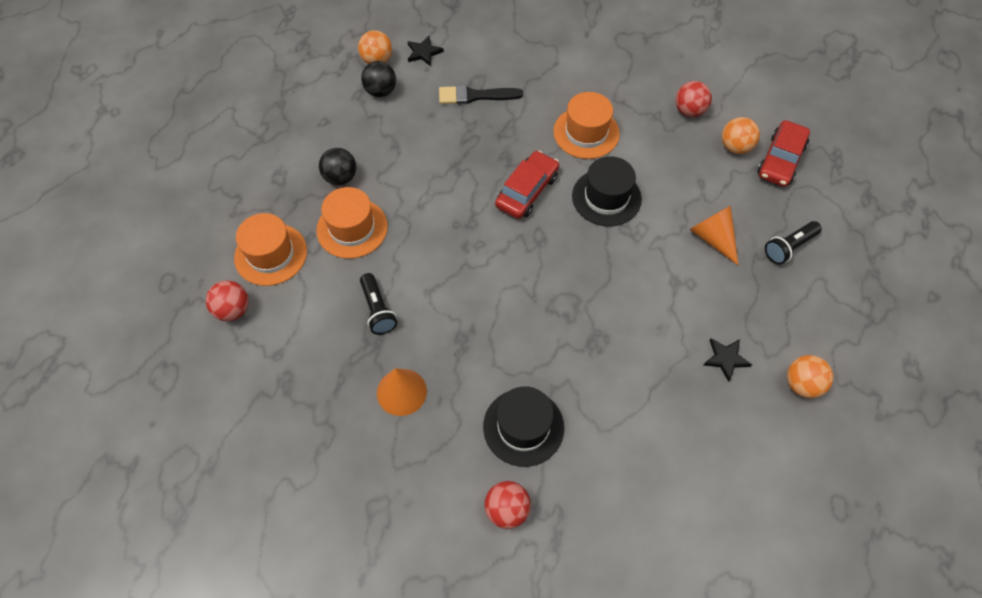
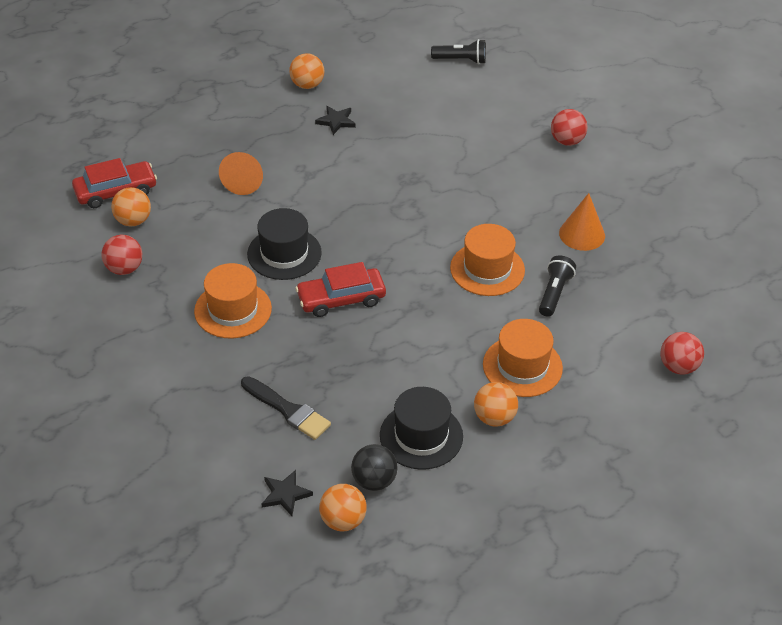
camera: 140 degrees left, 15 degrees down
(271, 254) = (614, 391): orange hat -> orange hat (487, 269)
(340, 177) = (494, 418): black ball -> orange ball
(523, 427) = (514, 169): black hat -> black hat (421, 436)
(789, 247) = (201, 143): black flashlight -> black flashlight (461, 60)

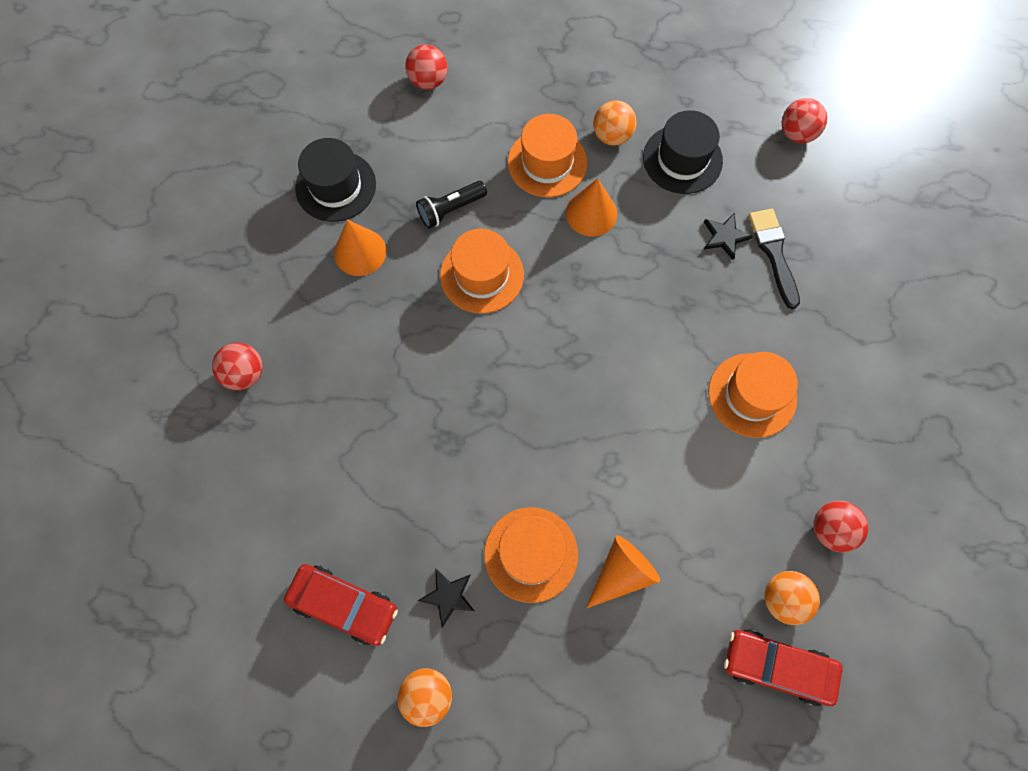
camera: 140 degrees left, 25 degrees up
(284, 253) = (654, 431): black hat -> black hat (336, 186)
(285, 494) = (827, 182): black star -> black star (724, 237)
(307, 160) = (531, 554): none -> orange hat
(341, 299) = (641, 336): red car -> red car (344, 605)
(343, 520) = (796, 134): orange ball -> red ball
(374, 481) = (749, 148): black ball -> none
(453, 352) = (591, 213): none -> orange cone
(461, 60) = (214, 594): black flashlight -> none

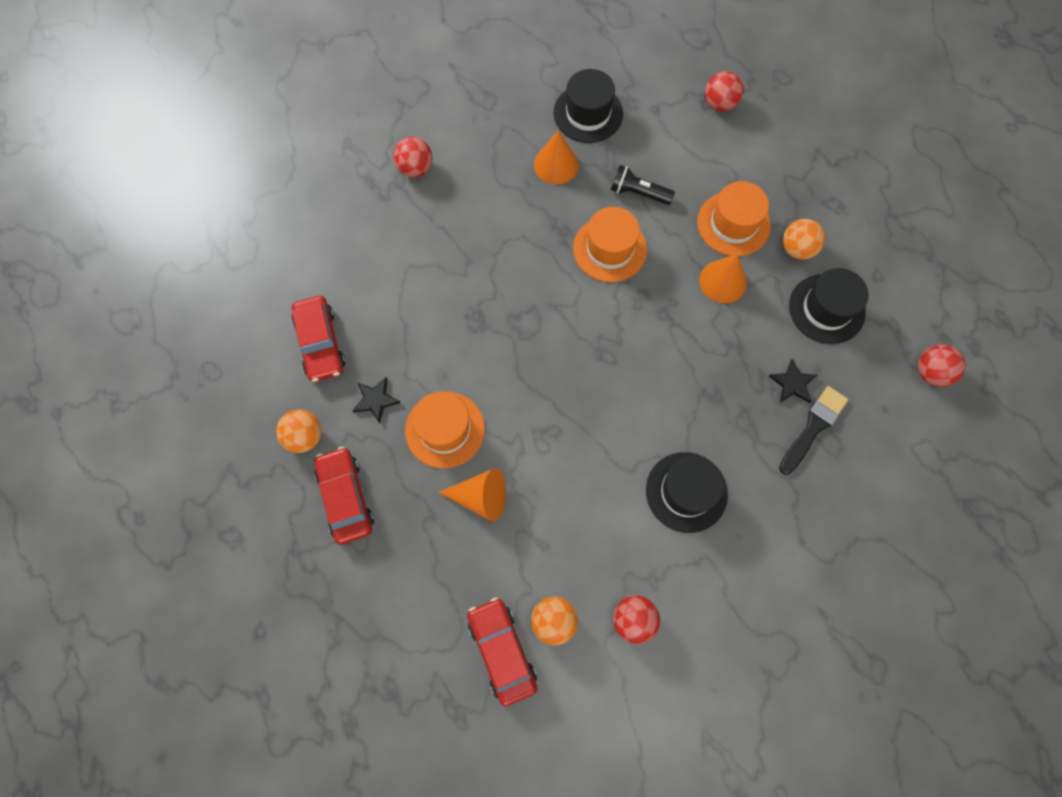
camera: 50 degrees right, 0 degrees up
(522, 701) = (346, 498): none -> red car
(752, 395) = (686, 492): orange hat -> black hat

